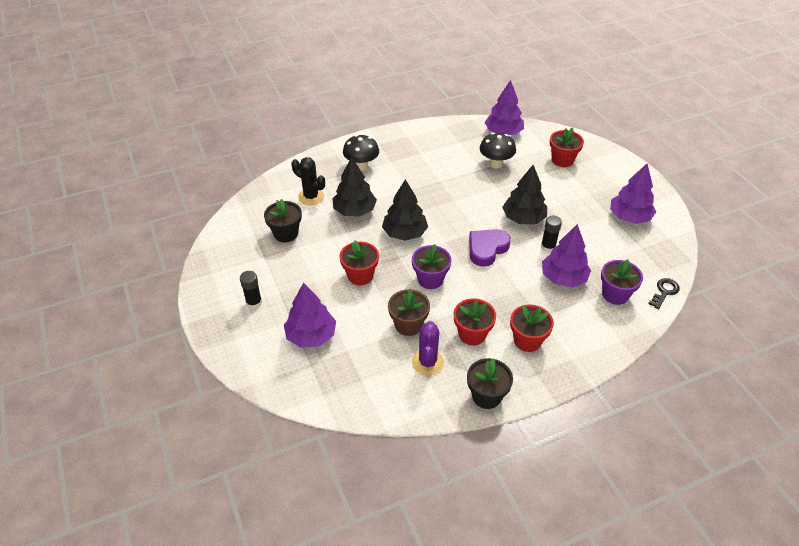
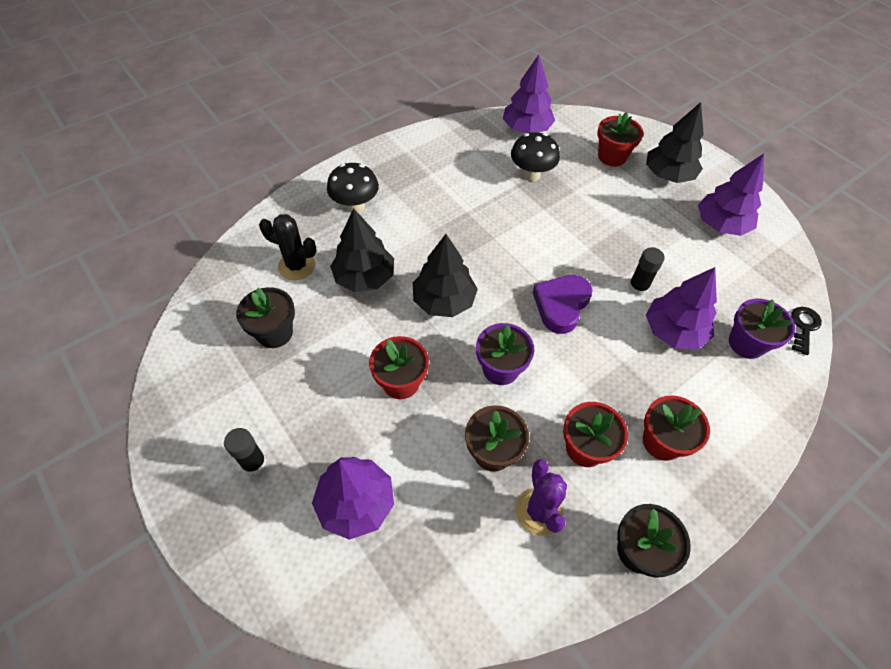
camera: 15 degrees left, 10 degrees up
(523, 218) = (592, 249): black tree -> black tree (668, 175)

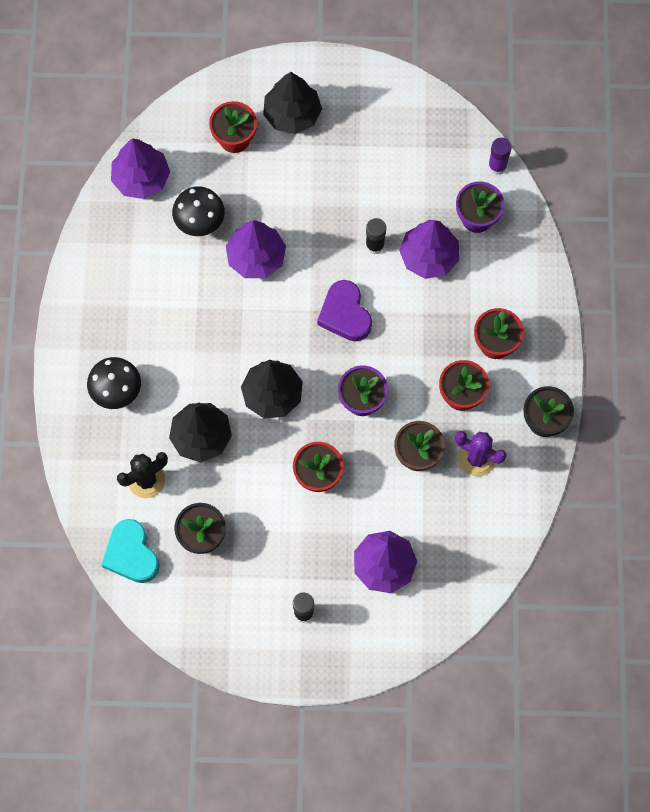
camera: 50 degrees left, 15 degrees up
(222, 295) = (131, 554): none -> turquoise heart
(721, 224) = (372, 127): purple tree -> purple tree (256, 257)
(804, 327) = (497, 166): black key -> purple glue stick

